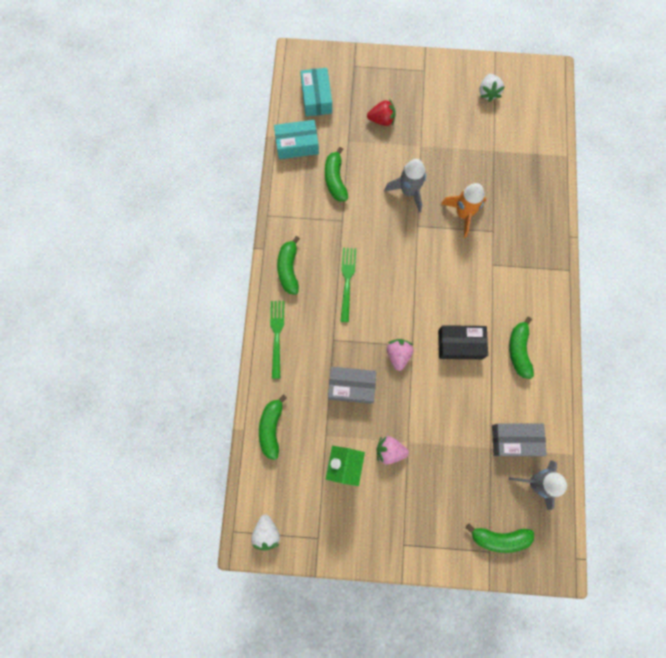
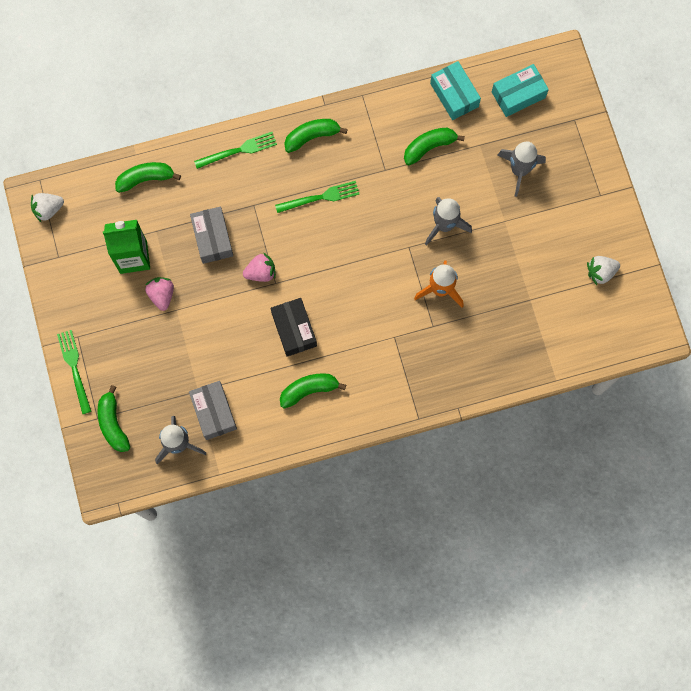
camera: 70 degrees right, 0 degrees up
(382, 120) = (519, 170): red strawberry -> grey rocket
(433, 558) = (74, 368): none -> green fork

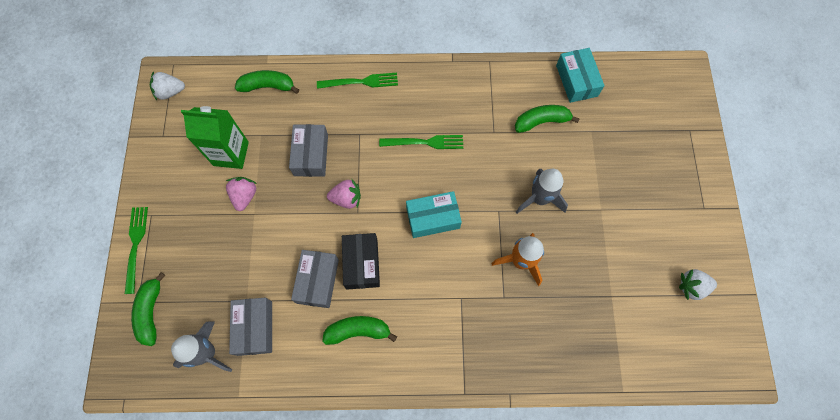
camera: 15 degrees right, 5 degrees down
(258, 356) = (317, 281): none -> grey box
(312, 137) = (432, 86): green banana -> none
(518, 95) = (638, 94): turquoise box -> turquoise box (433, 218)
(519, 170) = (625, 164): grey rocket -> none

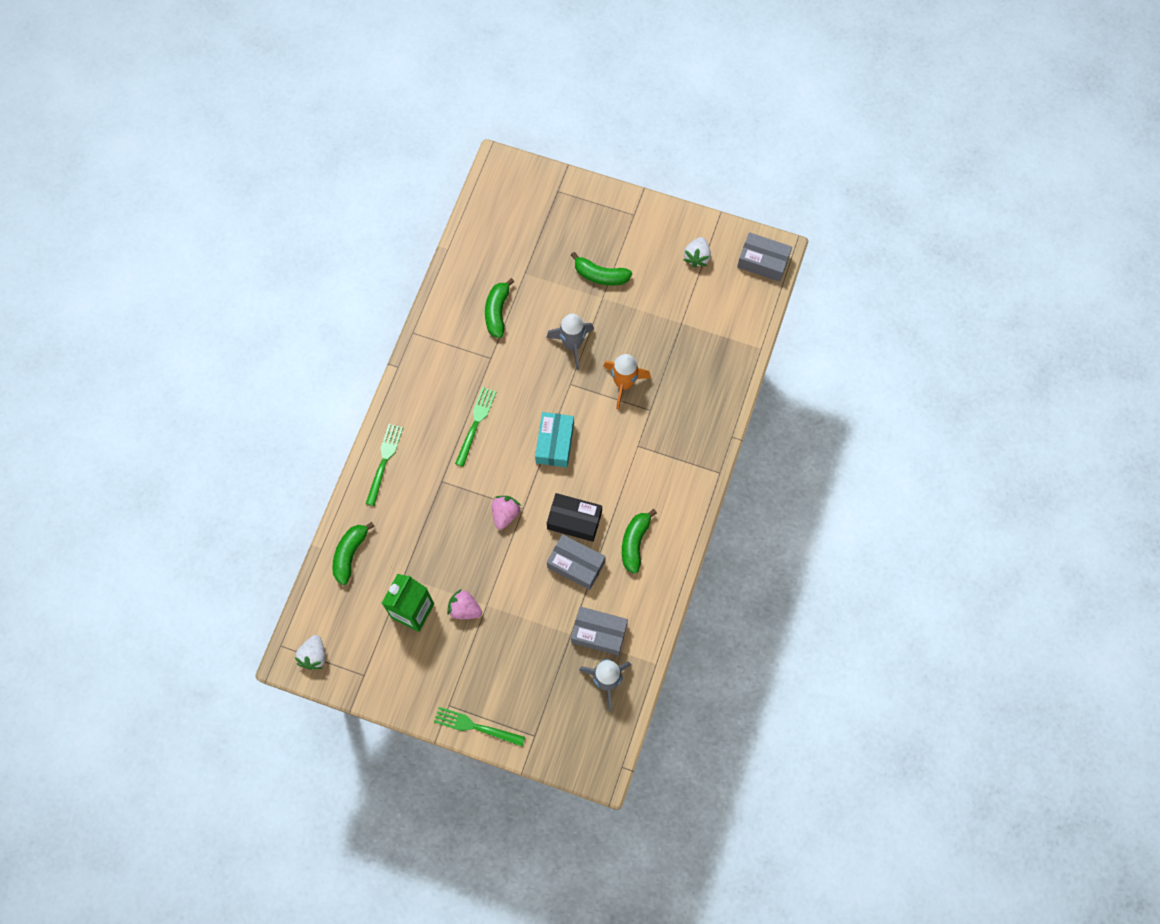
camera: 70 degrees left, 0 degrees up
(151, 312) = (549, 725): green banana -> green banana (600, 275)
(311, 155) = (445, 534): grey box -> grey box (763, 262)
(576, 80) = (468, 263): turquoise box -> none

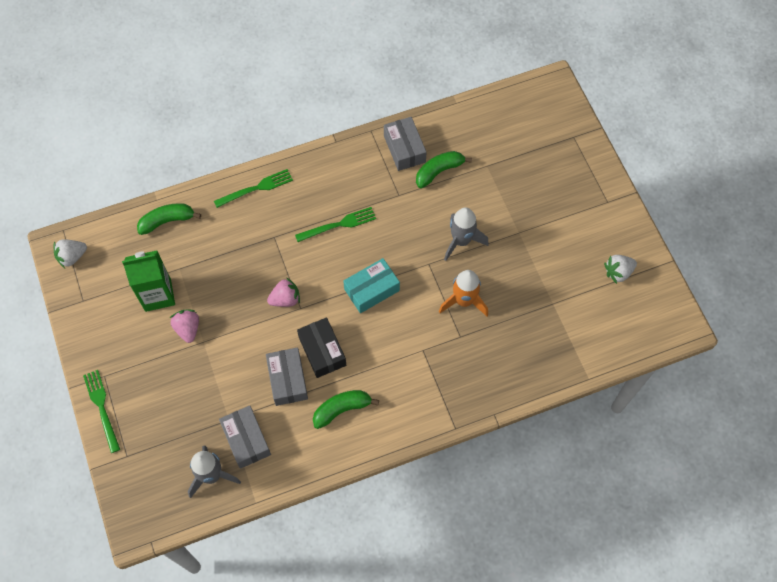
camera: 50 degrees right, 5 degrees down
(600, 275) = (535, 217): green banana -> none
(763, 262) = (663, 323): grey box -> grey box (404, 149)

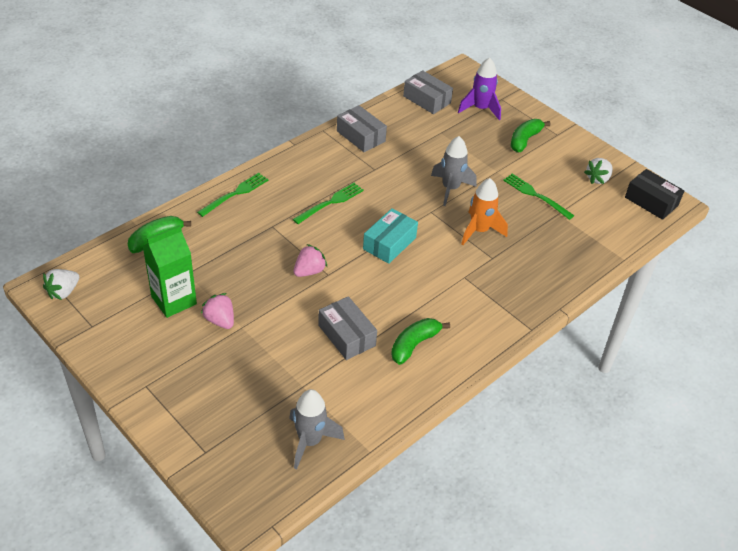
camera: 25 degrees left, 20 degrees down
(101, 407) = (155, 415): green fork -> green fork (535, 195)
(246, 440) = (330, 398): grey box -> grey box (426, 100)
(322, 351) = (368, 303): black box -> black box (651, 201)
(439, 171) = (401, 145): green banana -> green banana (524, 140)
(543, 145) = (480, 109): none -> purple rocket

